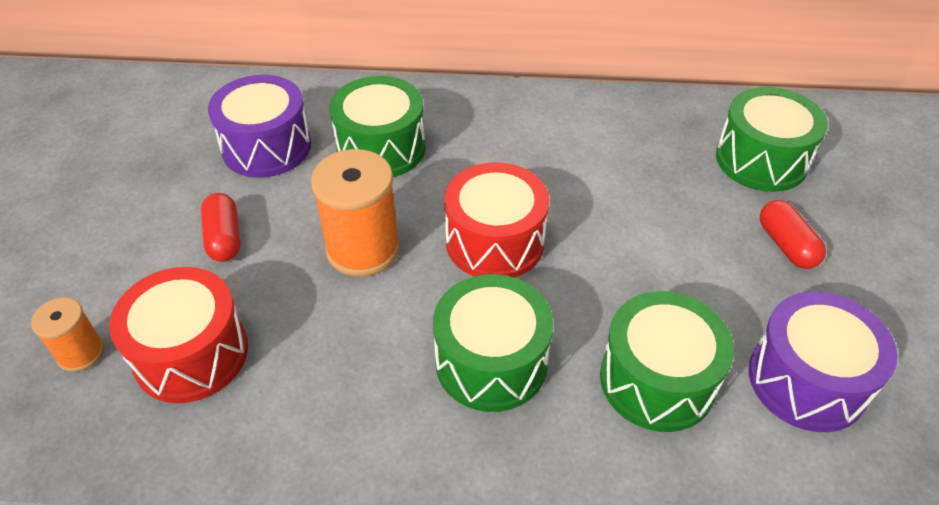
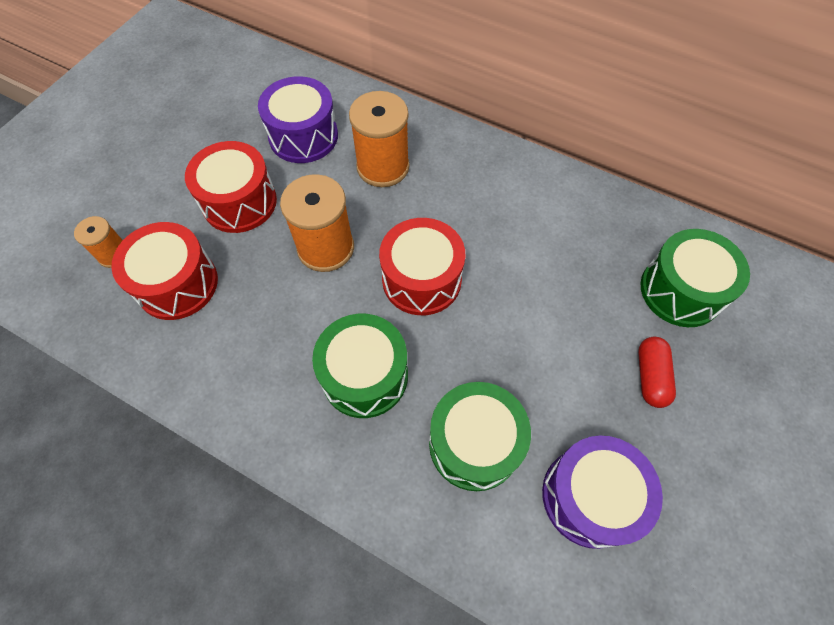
camera: 25 degrees right, 15 degrees up
(224, 238) = (239, 202): red capsule -> red drum
(381, 148) = (383, 167): green drum -> orange spool

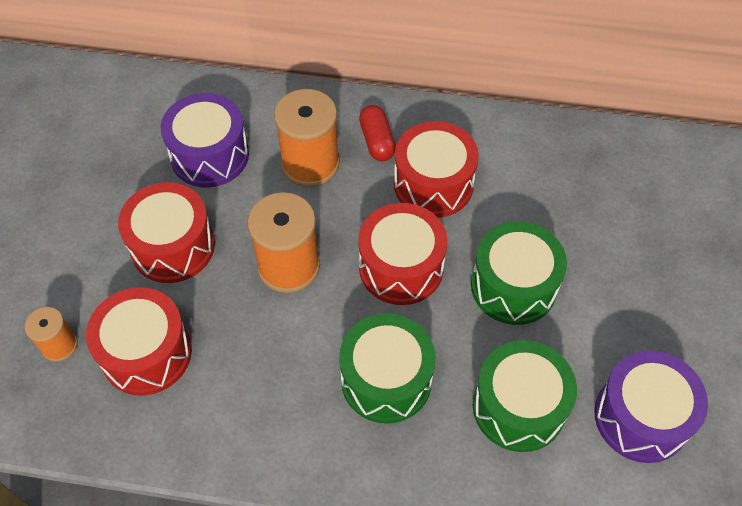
camera: 20 degrees left, 5 degrees down
(482, 215) = (433, 184): none -> red drum
(650, 376) = (652, 290): red capsule -> red capsule (377, 141)
(681, 291) = (649, 200): green drum -> green drum (513, 286)

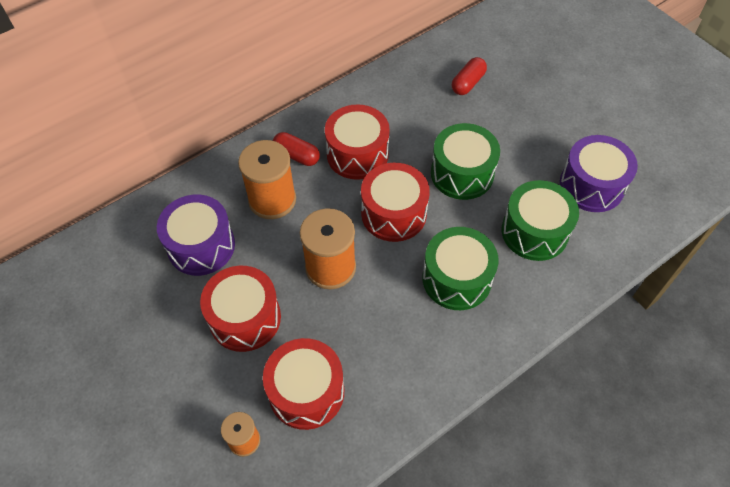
camera: 45 degrees left, 0 degrees up
(630, 202) = (468, 83): none -> red capsule

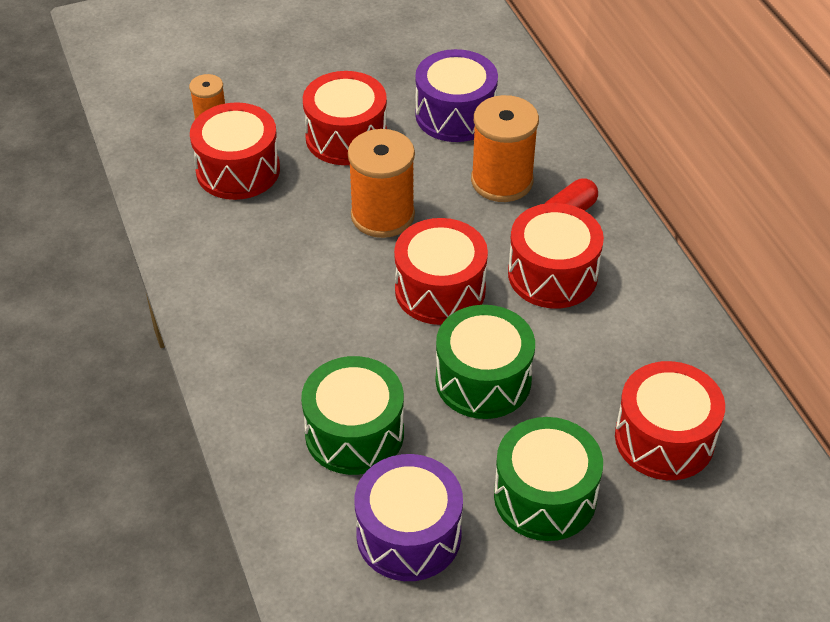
camera: 105 degrees right, 10 degrees down
(456, 279) = (317, 328): green drum -> green drum (545, 496)
(468, 83) = (664, 439): red capsule -> red drum

